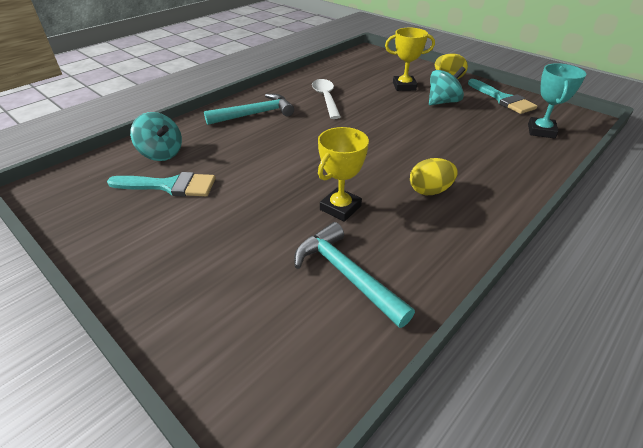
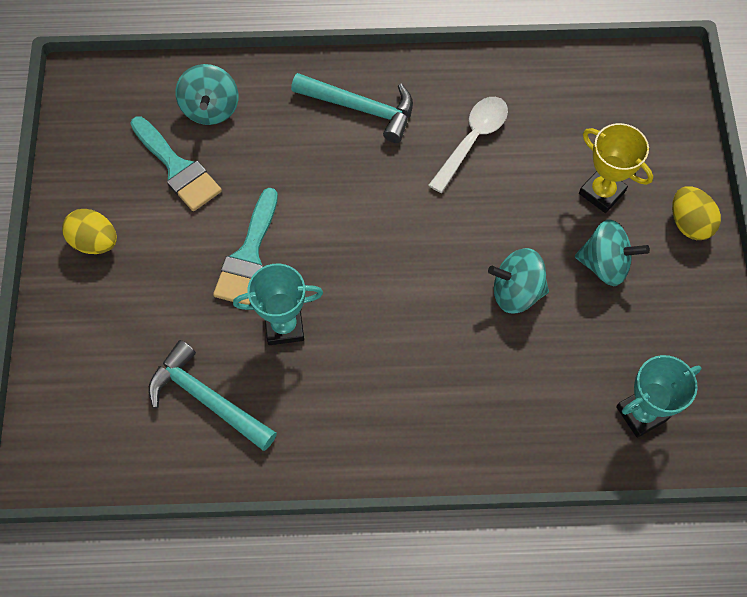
camera: 45 degrees right, 25 degrees up
(340, 208) = (284, 326): yellow trophy -> turquoise trophy
(346, 274) = (207, 399): turquoise hammer -> turquoise hammer turned 60 degrees counterclockwise
(427, 127) = (516, 292): none -> turquoise spinning top
(430, 191) = (388, 380): yellow egg -> yellow egg (95, 242)
(502, 99) = (692, 323): turquoise brush -> turquoise brush (248, 255)

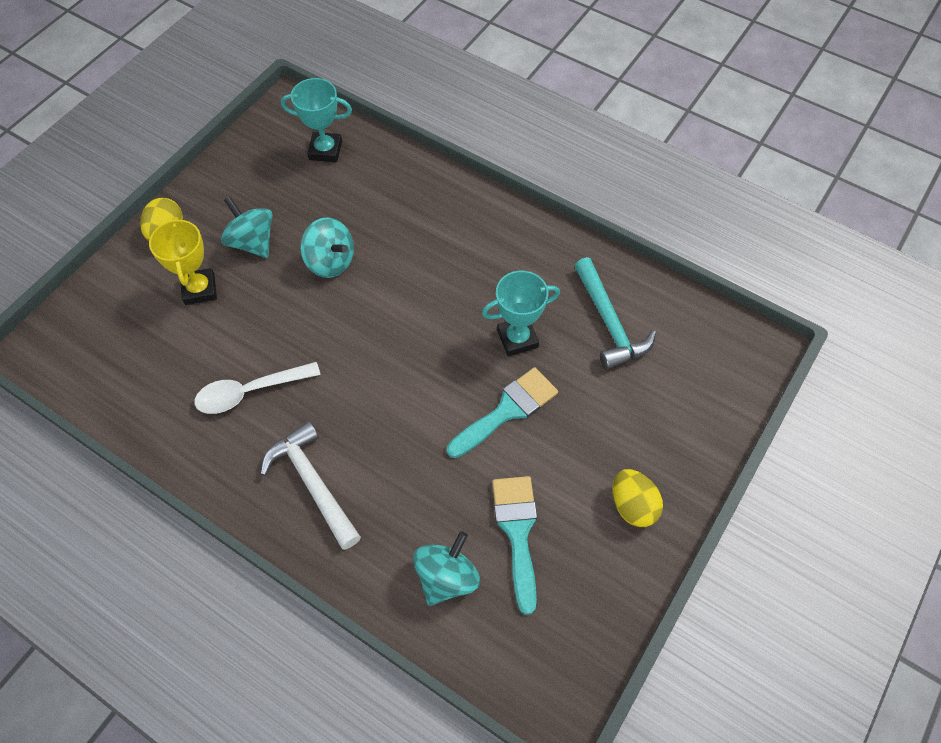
camera: 145 degrees left, 5 degrees down
(284, 326) = (517, 338): turquoise trophy -> turquoise trophy turned 45 degrees counterclockwise
(361, 108) = (313, 483): turquoise hammer -> white hammer

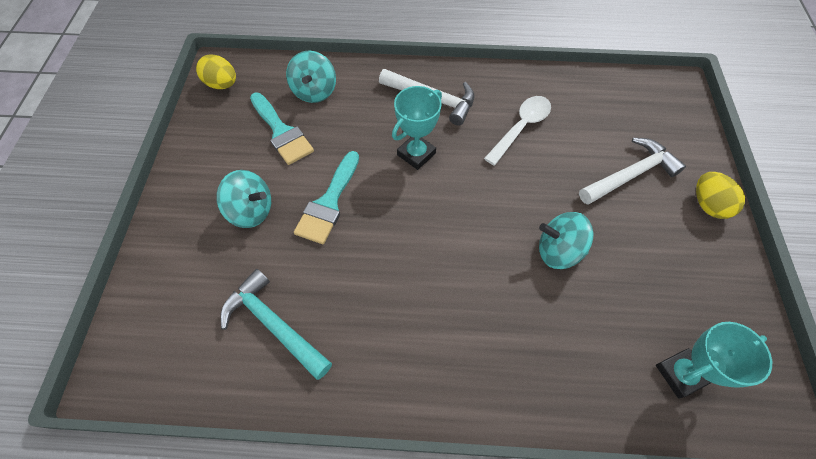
camera: 150 degrees right, 0 degrees up
(199, 289) = (630, 175): yellow trophy -> white hammer
(252, 242) = (636, 233): turquoise spinning top -> turquoise spinning top (251, 211)
(517, 338) = (352, 265): turquoise trophy -> turquoise trophy (416, 154)
(632, 505) = (204, 182): yellow egg -> yellow egg (222, 84)

